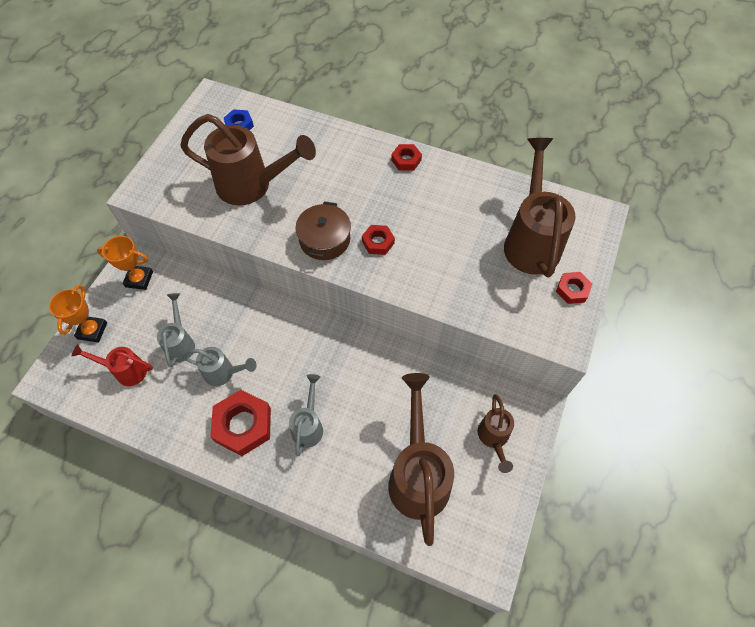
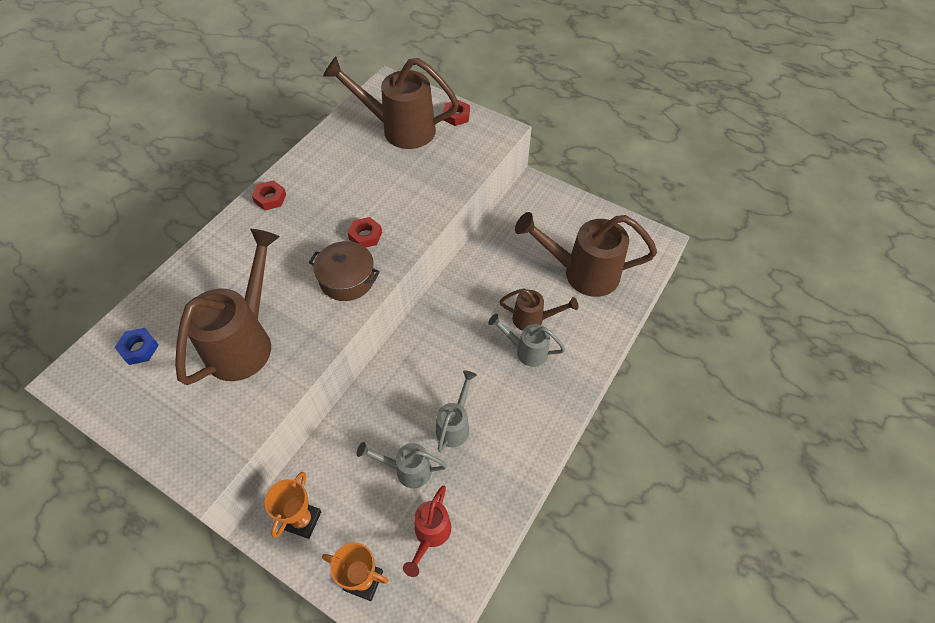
camera: 80 degrees left, 5 degrees down
(243, 425) = (517, 409): red nut -> none
(494, 438) = (557, 217): brown watering can -> brown watering can (533, 319)

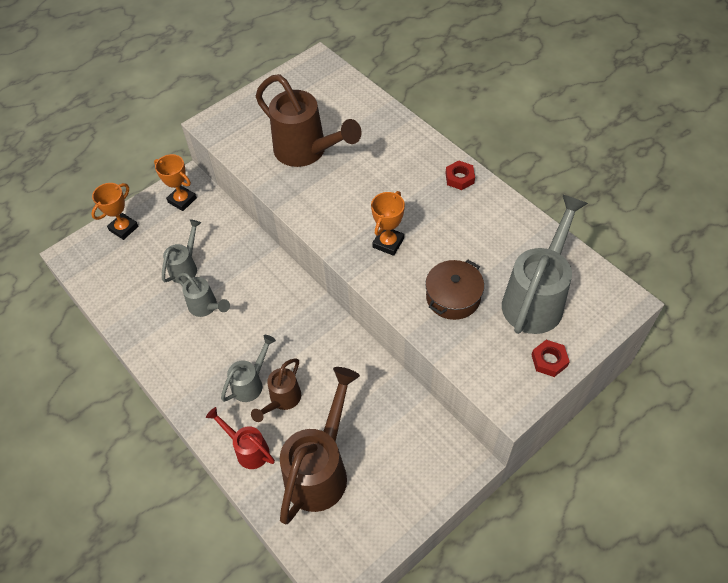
camera: 110 degrees right, 0 degrees up
(139, 349) = (326, 94): blue nut -> none
(347, 279) = (342, 222): brown pot -> brown pot (453, 297)
(365, 236) = (388, 243): red nut -> orange trophy
(399, 129) = (536, 297): brown watering can -> grey watering can
(430, 535) = (131, 272): red watering can -> red watering can (247, 449)

